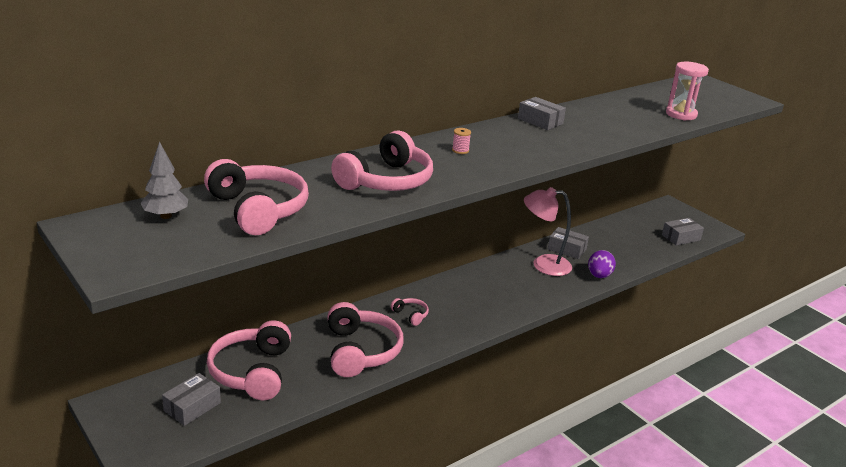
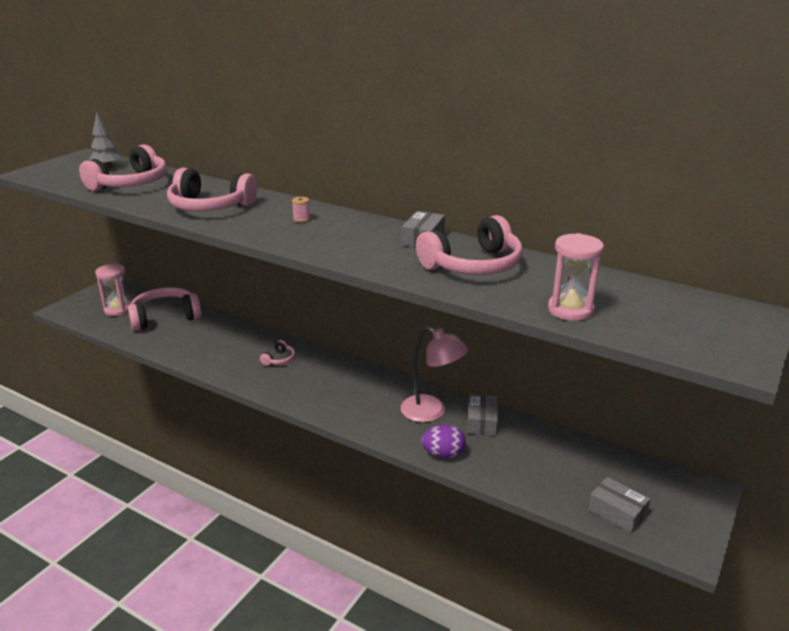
camera: 70 degrees right, 0 degrees up
(192, 407) = (118, 309): grey box -> pink hourglass
(361, 351) = (212, 350): pink headphones -> pink headphones (473, 265)
(543, 264) = (431, 412): pink lamp -> pink lamp turned 135 degrees clockwise

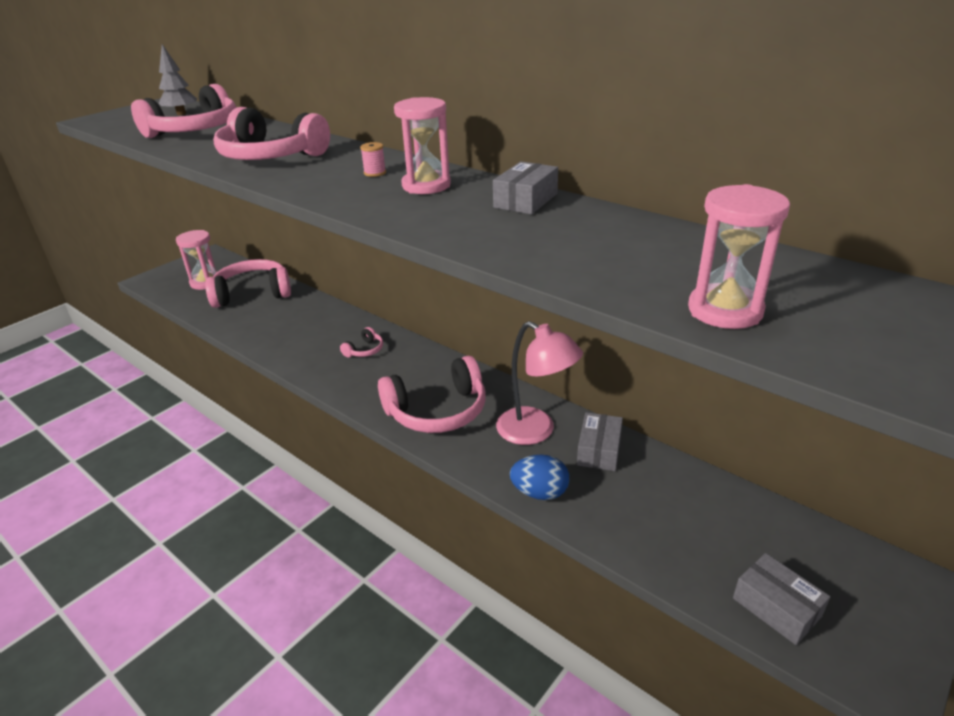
camera: 10 degrees right, 5 degrees up
(345, 229) = (426, 185): none -> pink hourglass
(443, 454) = (539, 492): purple egg -> blue egg
(473, 265) = (587, 237): pink headphones -> pink headphones (437, 411)

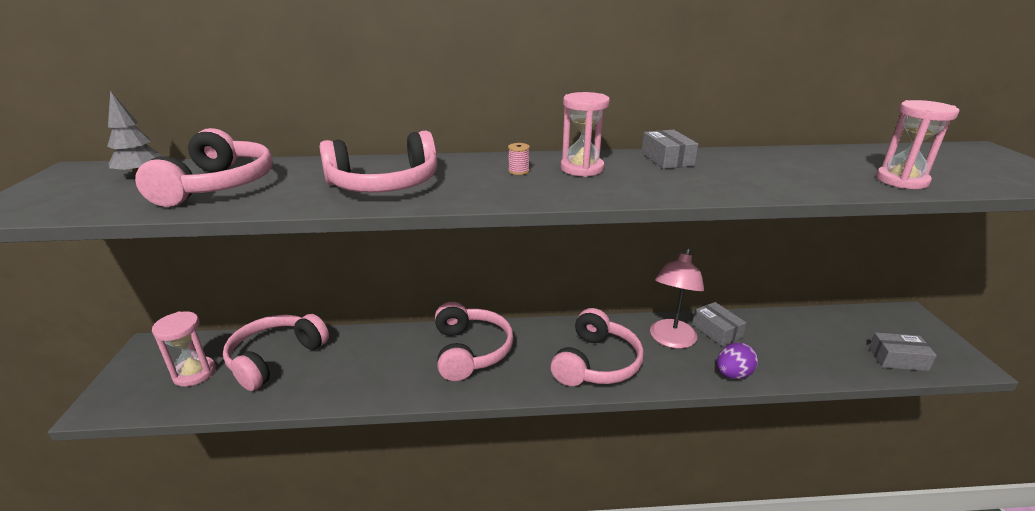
camera: 45 degrees left, 5 degrees down
(365, 350) = (471, 351): pink headphones -> pink headphones, size x2.24
(535, 431) = (671, 340): pink lamp -> pink lamp turned 120 degrees clockwise
(539, 492) = (733, 374): blue egg -> purple egg

